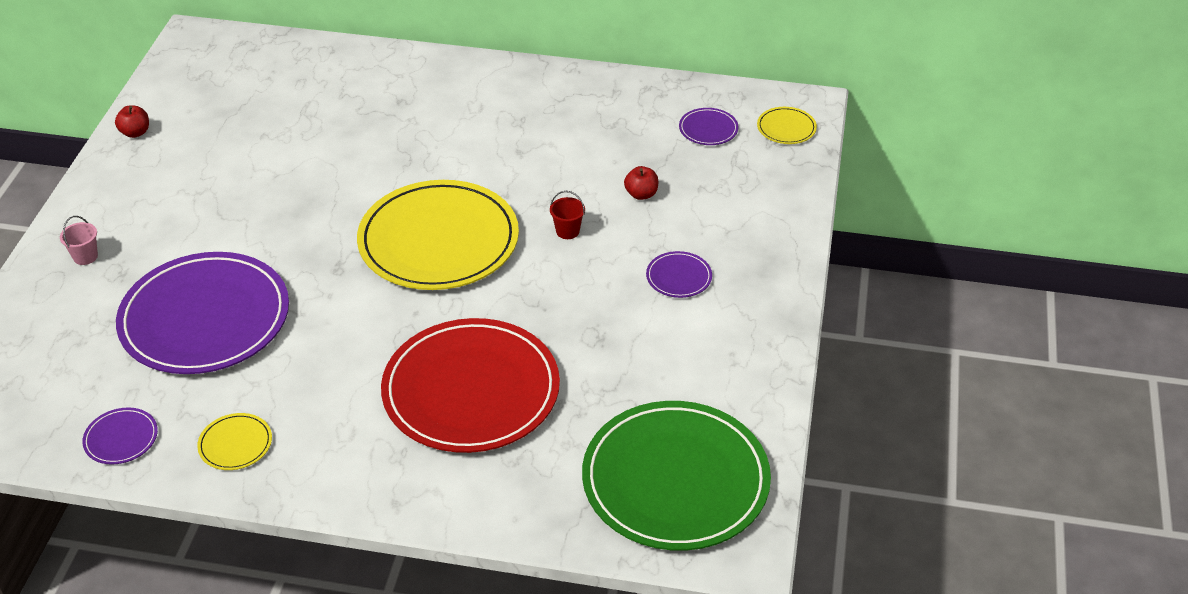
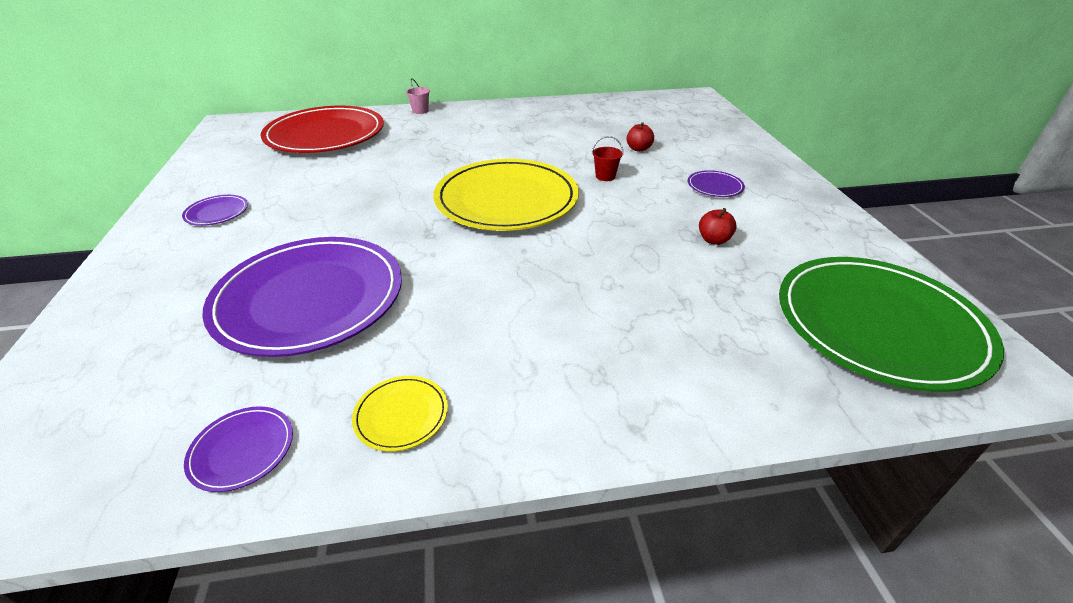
camera: 20 degrees left, 5 degrees down
(85, 256) = (154, 274): pink bucket -> pink bucket (420, 111)
(135, 132) = (189, 180): red apple -> red apple (713, 240)
(471, 390) = (623, 297): red plate -> red plate (325, 135)
(708, 129) = (649, 113): purple plate -> purple plate (217, 213)
(786, 128) = (697, 106): yellow plate -> none

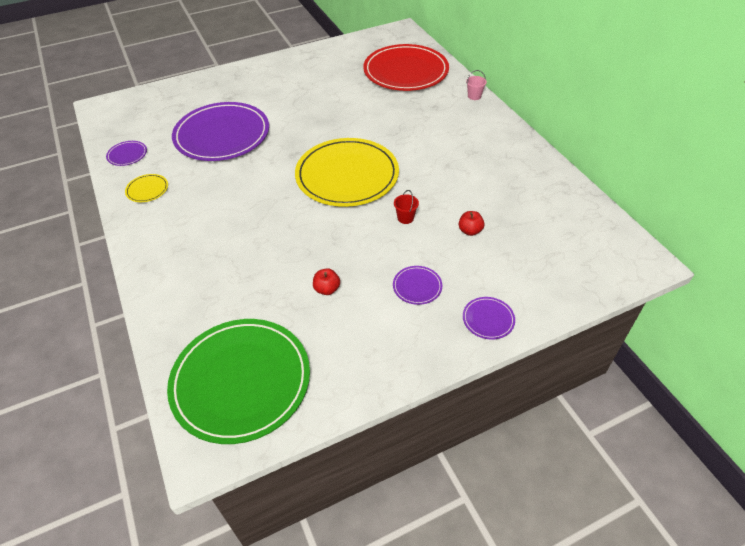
camera: 75 degrees right, 10 degrees up
(217, 213) = (291, 75): purple plate -> purple plate (488, 319)

